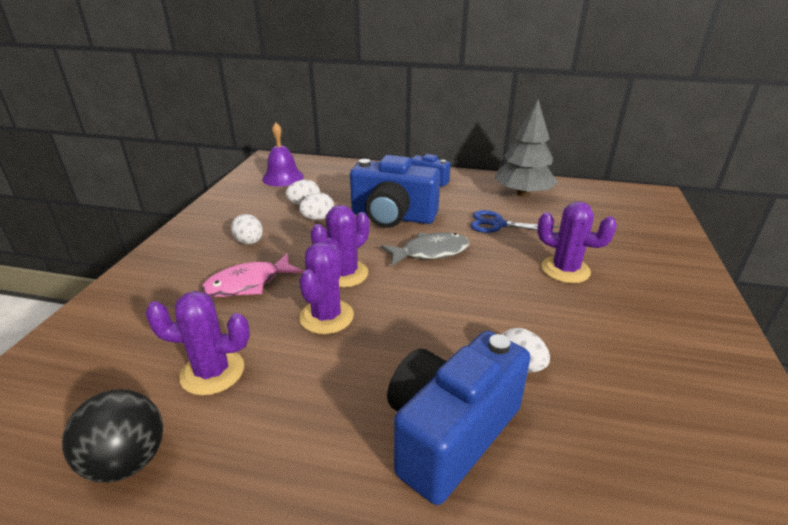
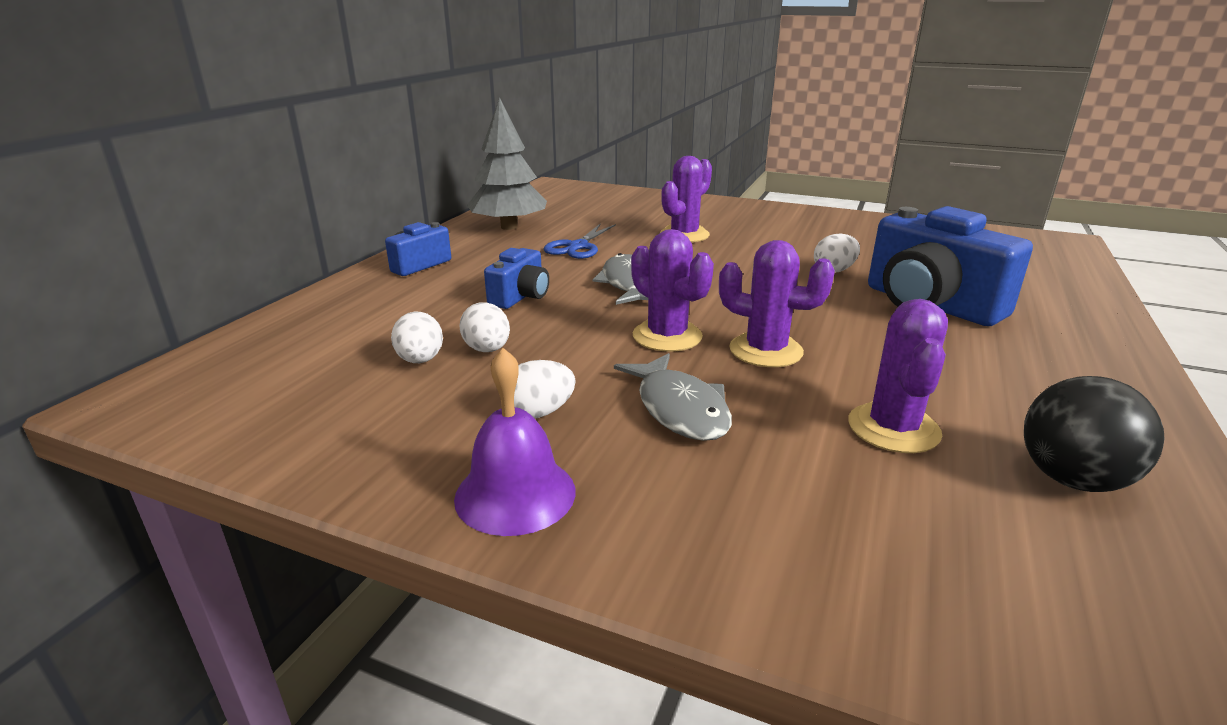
camera: 80 degrees left, 5 degrees down
(248, 283) = (679, 409): pink fish -> grey fish
(283, 177) = (266, 382): purple bell -> purple bell (515, 494)
(393, 217) = (520, 297): blue camera -> blue camera, size x0.52

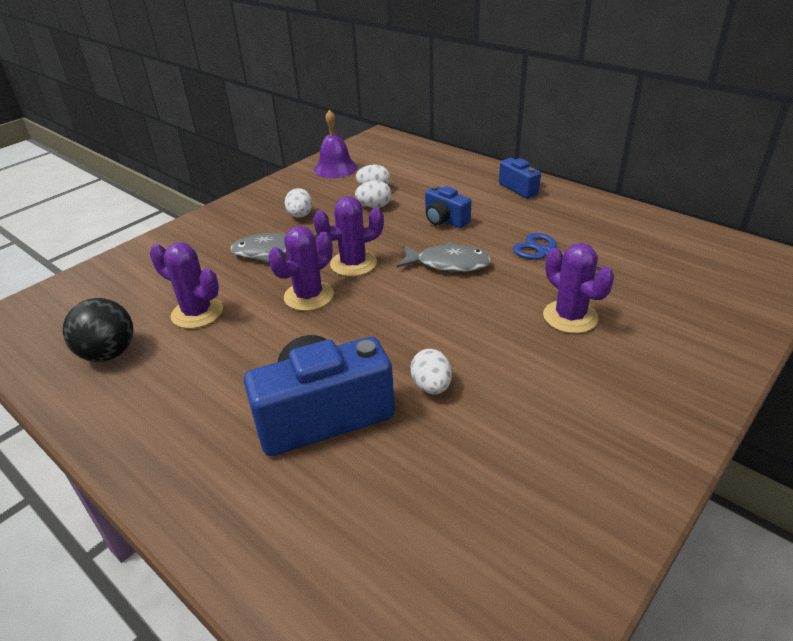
camera: 110 degrees right, 10 degrees up
(509, 227) = (611, 225): grey tree -> none
(515, 494) = (248, 207): purple bell -> purple bell (335, 168)

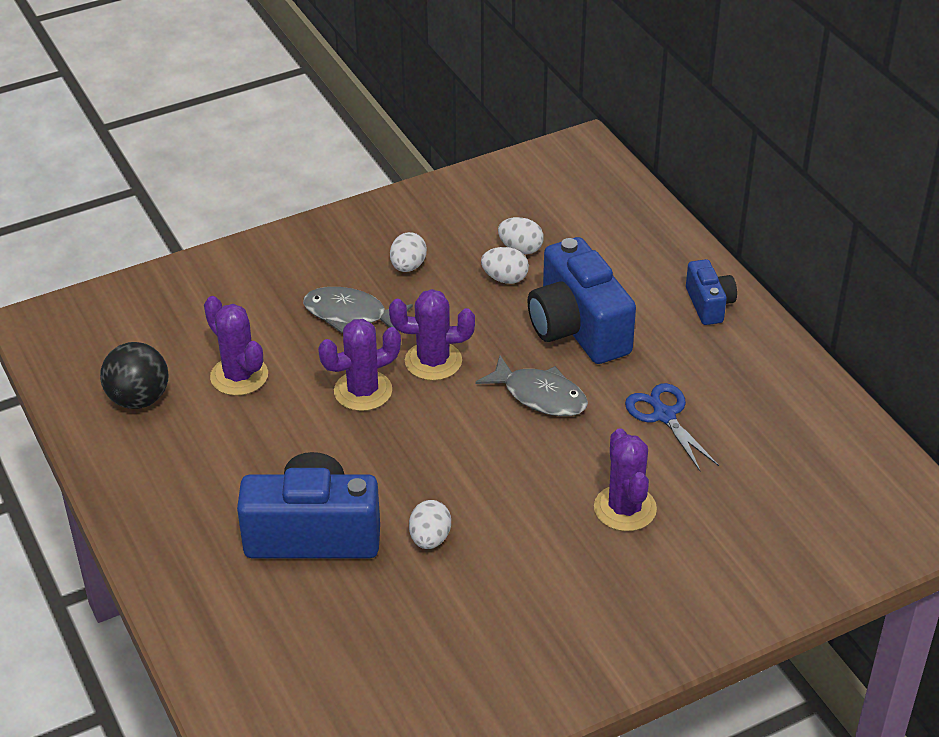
camera: 20 degrees right, 5 degrees up
(335, 168) = (492, 194): purple bell -> none
(445, 220) = (577, 328): blue camera -> blue camera, size x1.91

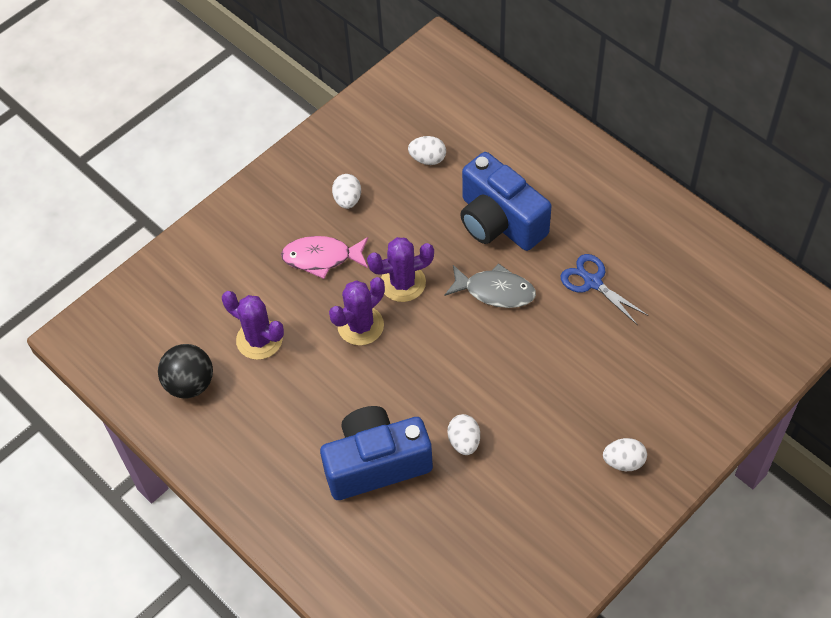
camera: 15 degrees left, 15 degrees up
(350, 314) = (321, 258): grey fish -> pink fish
(505, 278) = (427, 190): white egg -> white egg (623, 461)
(625, 508) = (595, 372): purple cactus -> none
(709, 304) = (589, 172): blue camera -> none

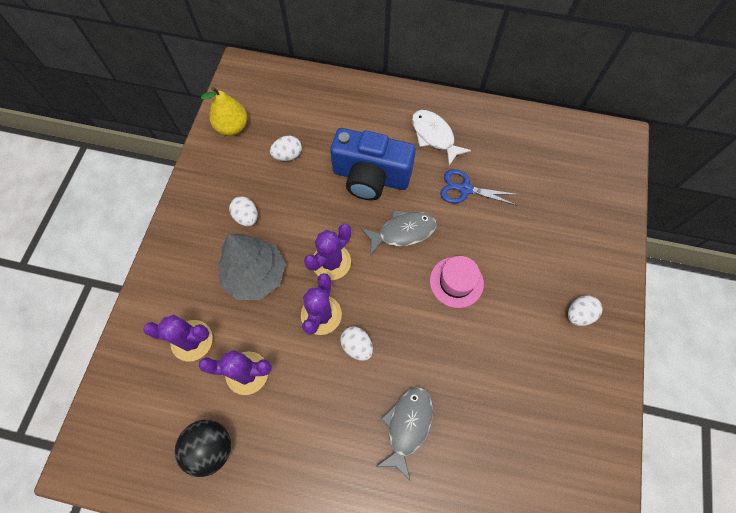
camera: 35 degrees left, 10 degrees up
(227, 286) = (192, 340): none -> purple cactus
(321, 258) = (255, 275): pink fish -> grey tree
(376, 463) = (407, 426): blue camera -> grey fish
(389, 104) = (232, 127): none -> yellow pear
(464, 441) = (460, 366): white egg -> white egg (357, 346)
(516, 365) = (456, 282): none -> pink hat
(599, 213) = (434, 136): none -> white fish

